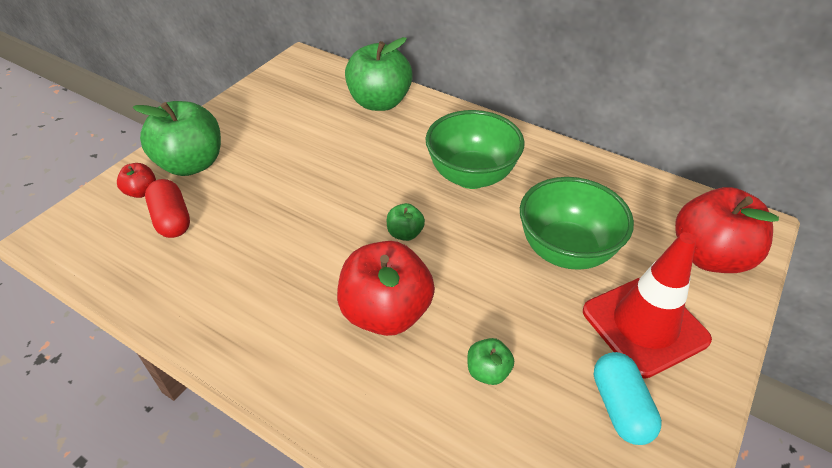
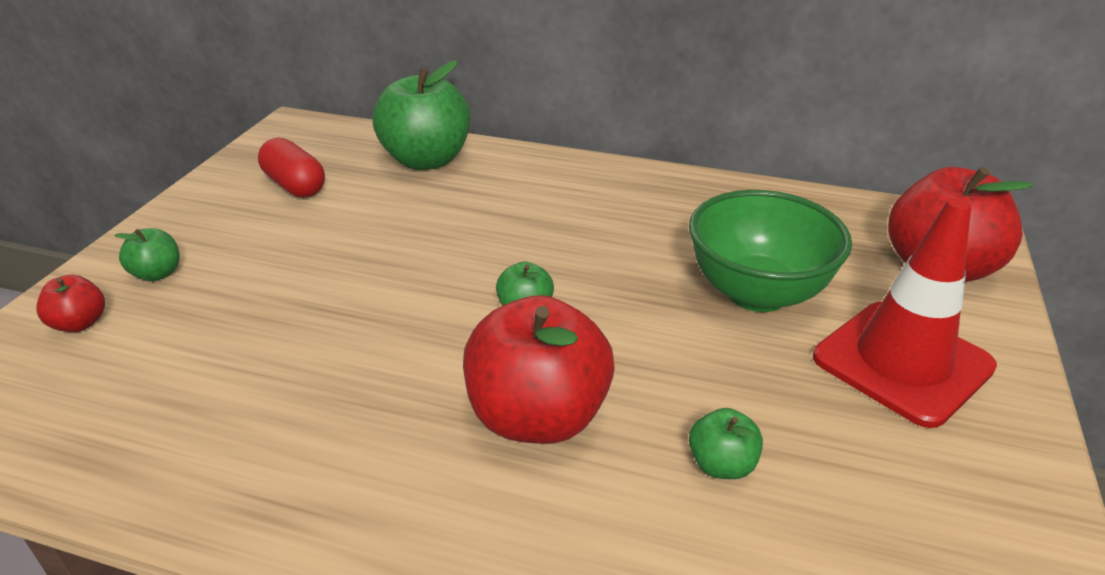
camera: 15 degrees left, 10 degrees down
(172, 220) = (144, 353): red capsule -> red capsule (295, 185)
(191, 164) = (157, 274): green apple -> green apple, size x0.46
(471, 176) = (590, 226): green bowl -> none
(620, 407) = (924, 471): turquoise capsule -> none

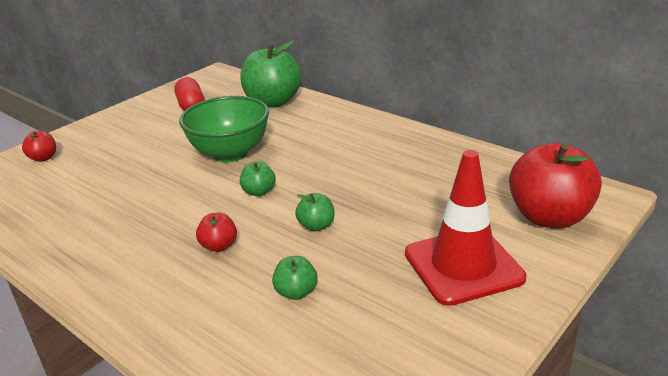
camera: 25 degrees right, 5 degrees down
(157, 274) = (92, 141): green apple -> green apple (316, 226)
(538, 417) = (219, 246): red apple -> red apple, size x0.46
(757, 293) = (405, 208): green bowl -> green bowl (230, 153)

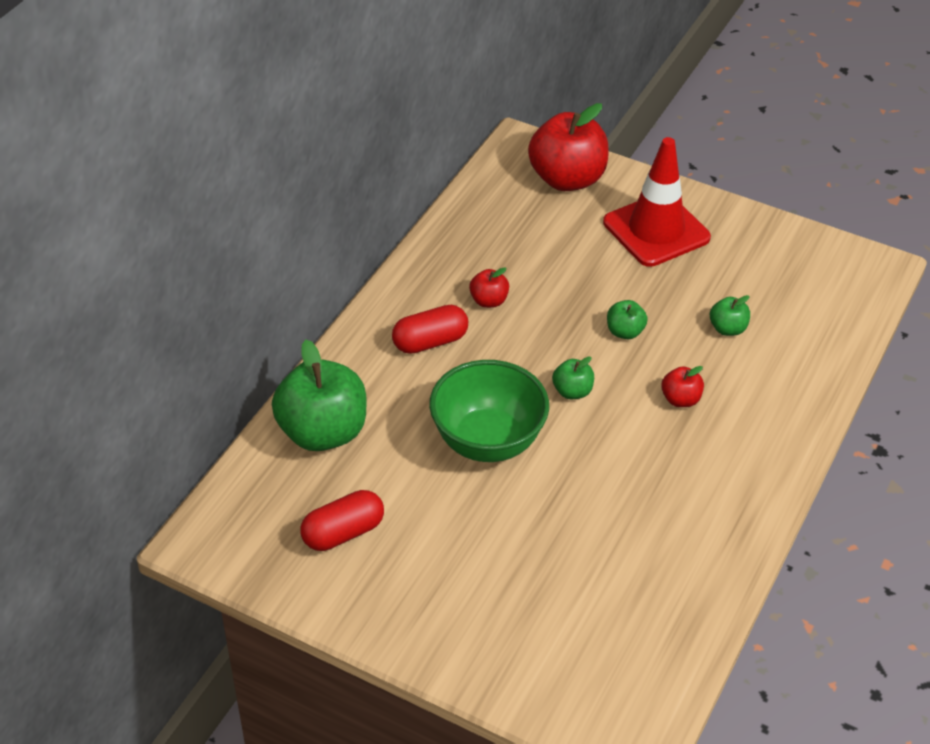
camera: 105 degrees left, 15 degrees up
(43, 158) = (538, 664): red apple -> red apple (489, 301)
(339, 138) = (430, 342): none -> red capsule

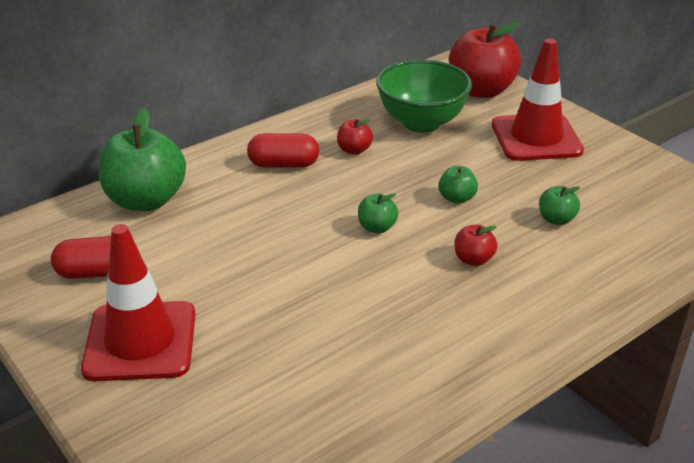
camera: 25 degrees right, 10 degrees down
(443, 590) = (140, 341): none -> red traffic cone
(487, 441) = (273, 243): green bowl -> green bowl (421, 123)

